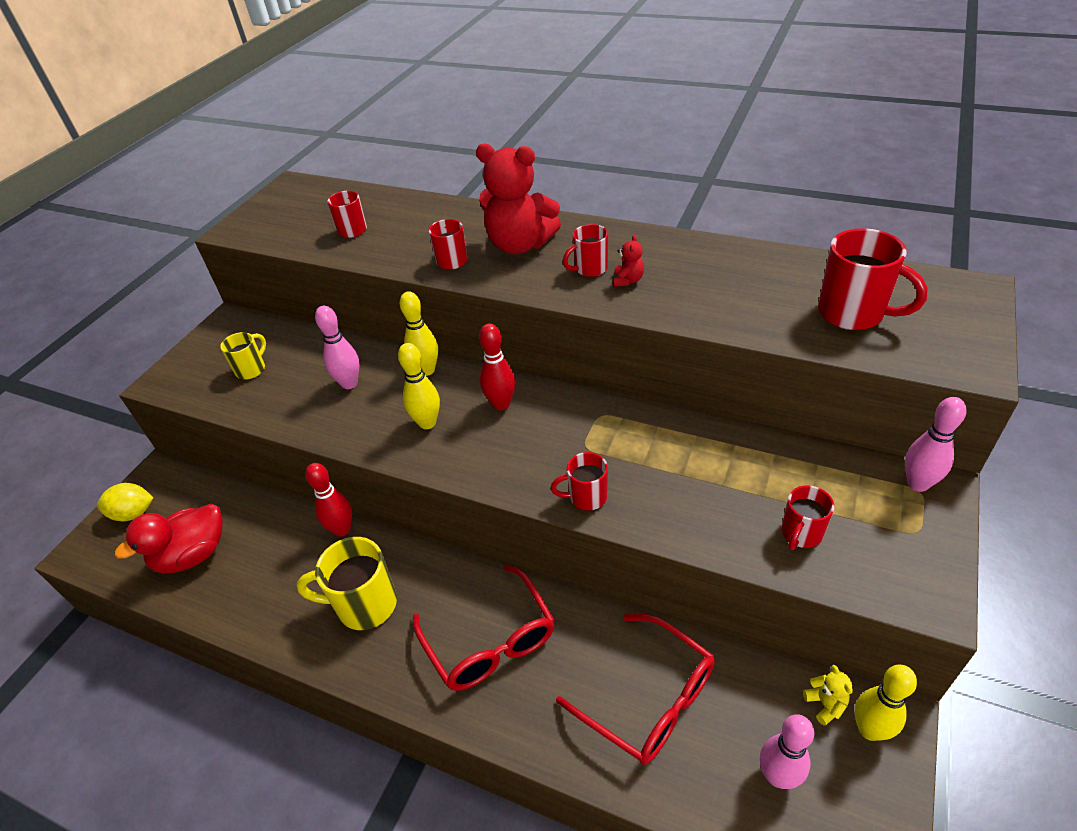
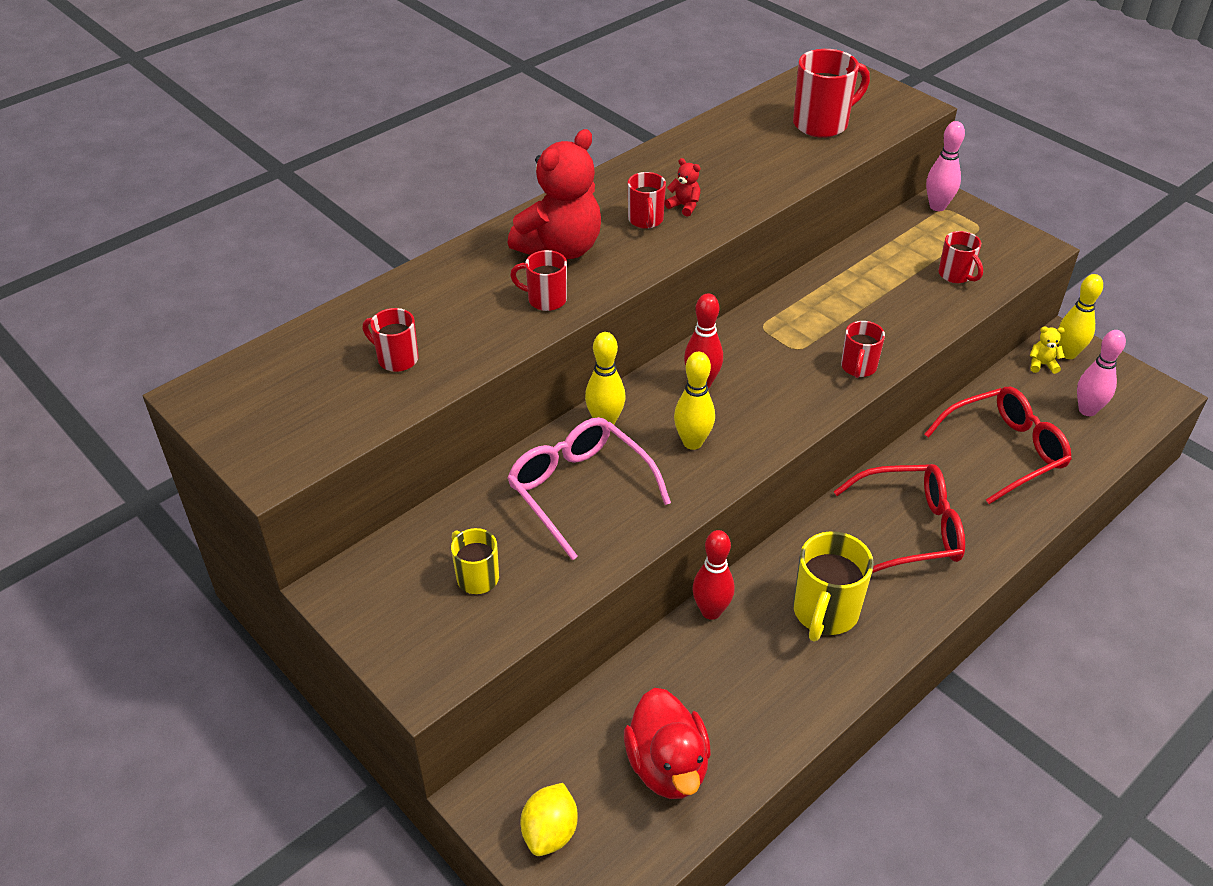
camera: 70 degrees left, 0 degrees up
(349, 383) = (579, 490): pink bowling pin -> pink glasses

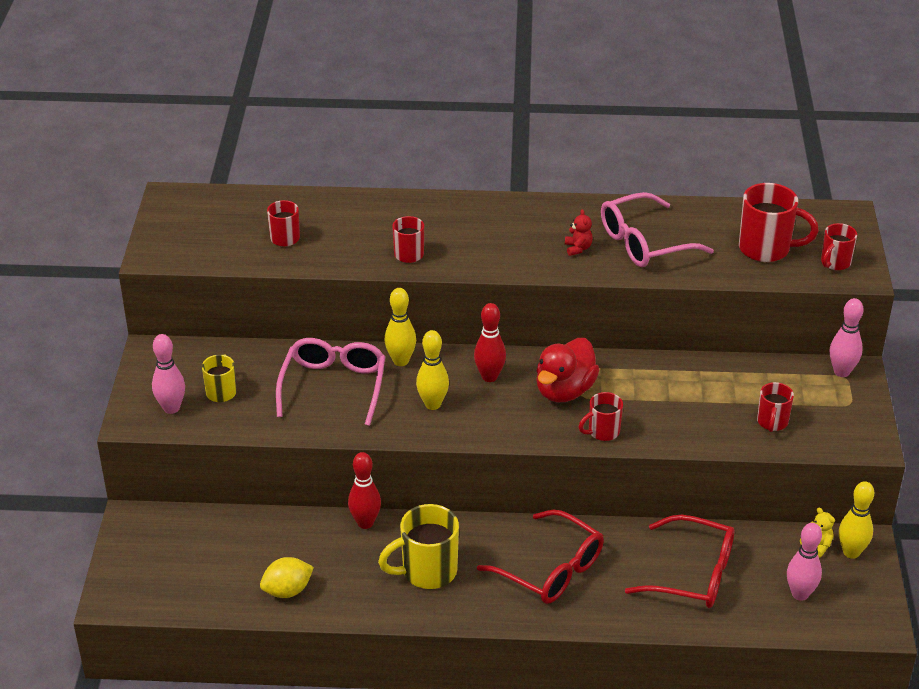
camera: 45 degrees right, 5 degrees down
(447, 634) = (171, 408): none -> pink bowling pin
(550, 832) = (139, 557): yellow lemon -> yellow lemon (287, 590)
(560, 248) = (462, 230): red teddy bear -> none
(646, 220) = (539, 243): red mug -> red mug (835, 263)
(667, 766) = (233, 575): red duck -> red duck (564, 391)
(728, 171) = (644, 243): none -> pink glasses

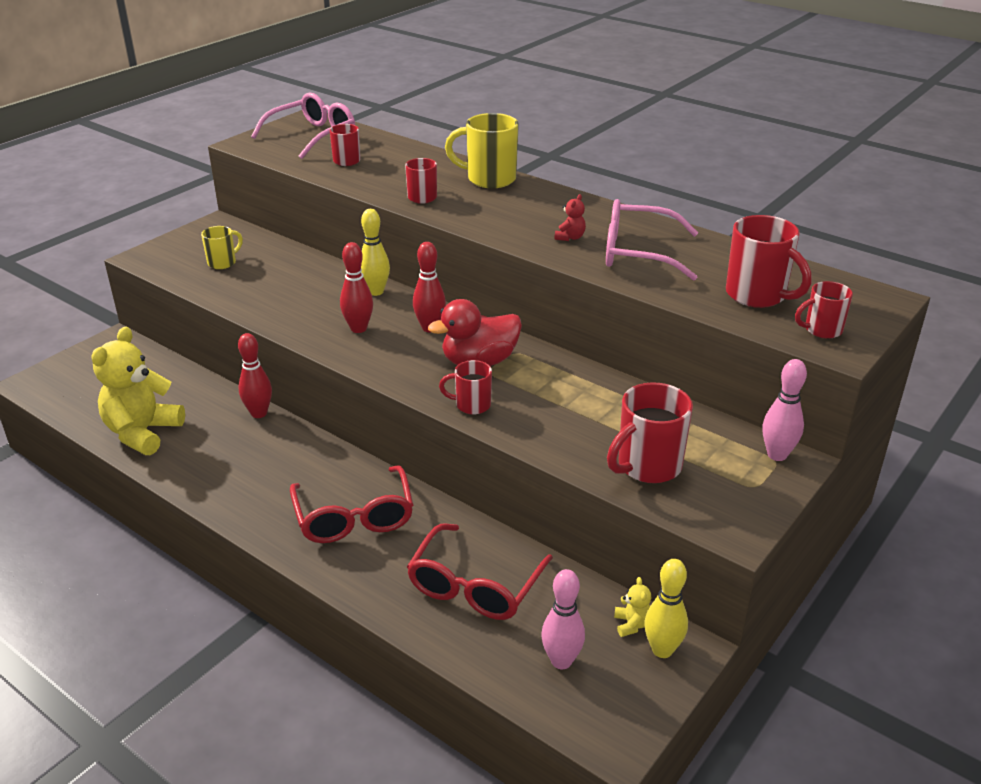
camera: 35 degrees right, 5 degrees down
(171, 408) = (177, 259): pink bowling pin -> none
(287, 590) = (142, 433): yellow lemon -> yellow teddy bear
(333, 386) = (303, 288): pink glasses -> pink glasses (313, 136)
(427, 572) = (256, 469): yellow mug -> yellow mug (489, 179)
(432, 404) = (358, 328): yellow bowling pin -> red bowling pin
(693, 574) = (475, 586): red glasses -> red glasses turned 60 degrees clockwise
(772, 422) = (647, 467): red mug -> red mug, size x1.70

